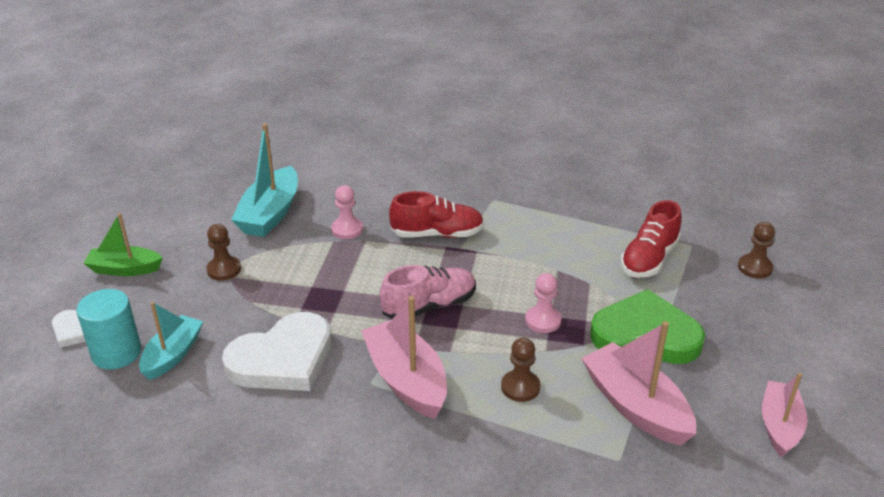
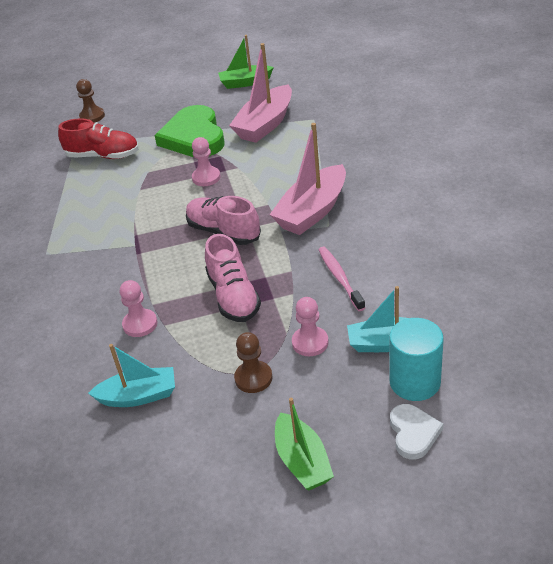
camera: 110 degrees left, 5 degrees up
(225, 311) = (310, 342): none -> pink pawn
(270, 214) = (138, 396): turquoise boat -> turquoise boat, size x0.66
(283, 359) = (340, 278): white heart -> pink toothbrush
(328, 286) = (233, 296): none -> pink shoe
(437, 234) = (120, 265): red shoe -> none
(520, 387) = (281, 166): brown pawn -> none
(779, 426) = (245, 82): pink boat -> green boat

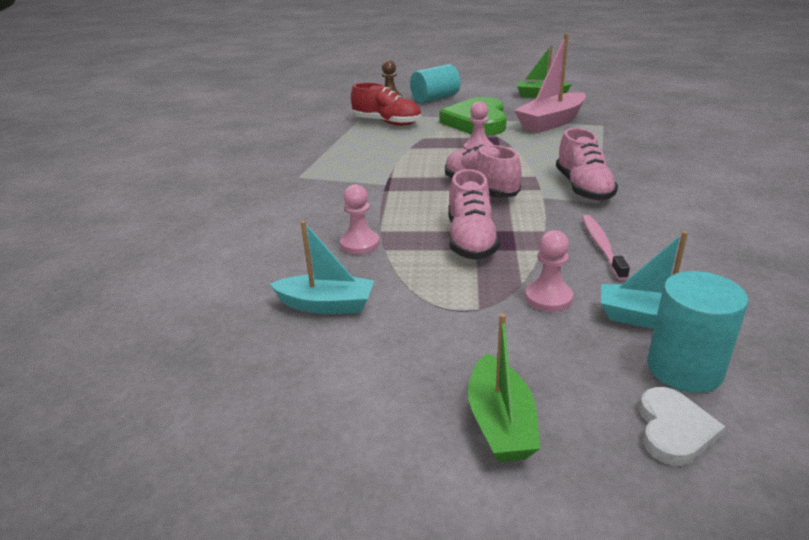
camera: 15 degrees right, 10 degrees down
(139, 107) = (435, 98): none -> turquoise cylinder
(253, 378) = (466, 317): brown pawn -> none
(312, 211) = (583, 188): pink boat -> pink shoe

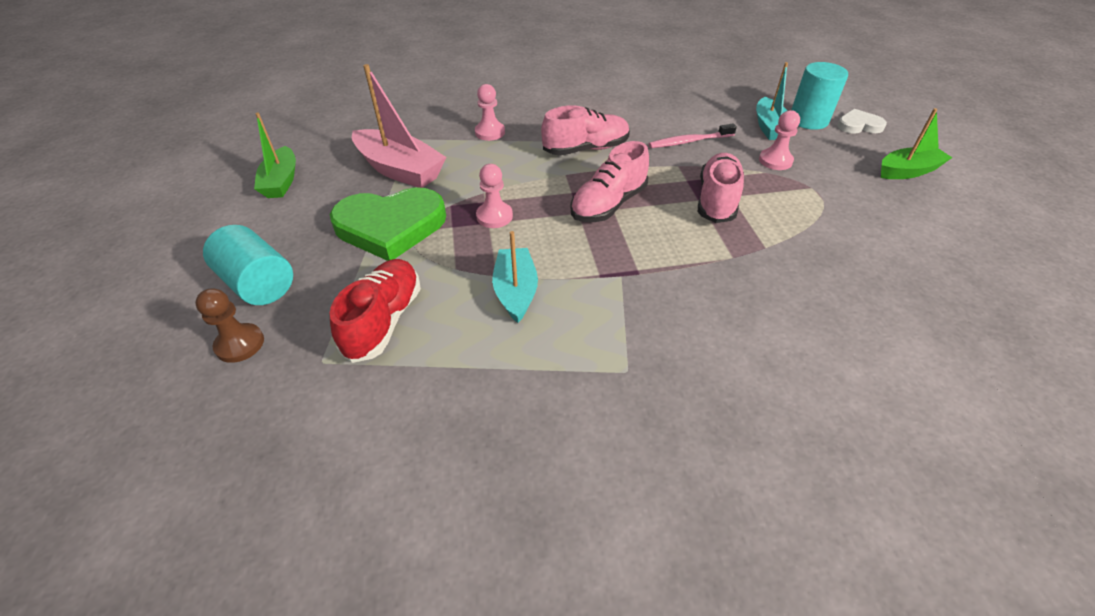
camera: 105 degrees left, 15 degrees up
(326, 305) = (873, 263): turquoise boat -> turquoise boat (516, 291)
(360, 244) = (767, 265): pink pawn -> pink pawn (490, 132)
(471, 240) = (717, 200): pink shoe -> pink shoe turned 60 degrees counterclockwise

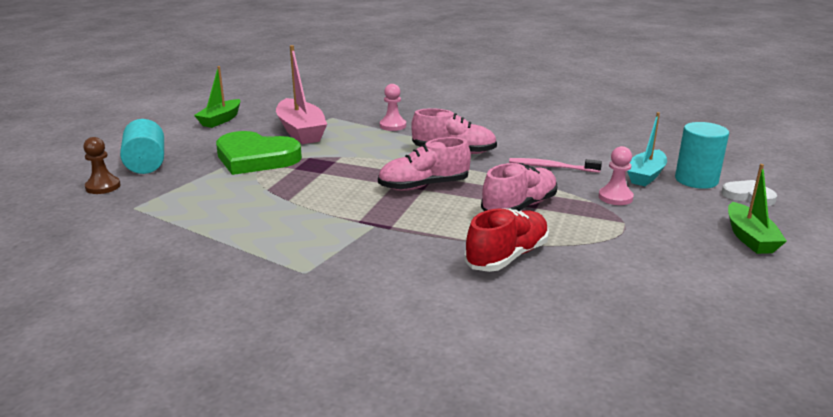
camera: 30 degrees right, 20 degrees down
(384, 320) = (191, 200): red shoe -> red shoe (507, 256)
(494, 216) = (330, 171): pink pawn -> none
(516, 291) = (289, 211): turquoise boat -> none
(907, 171) = (749, 238): green boat -> green boat turned 75 degrees clockwise

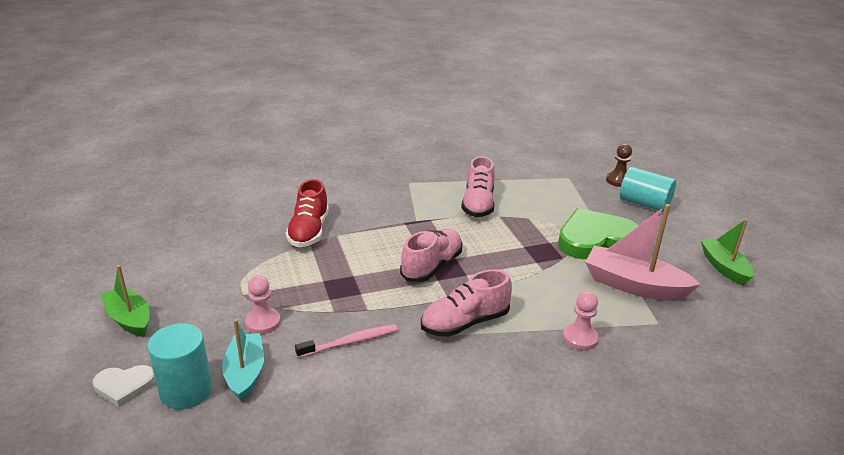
camera: 140 degrees right, 5 degrees up
(519, 207) = (337, 276): pink shoe -> pink shoe (478, 204)

